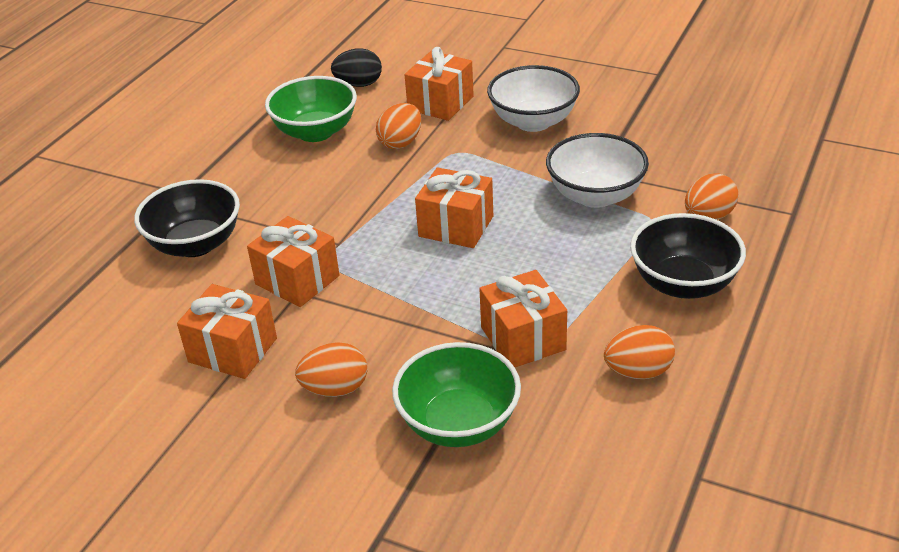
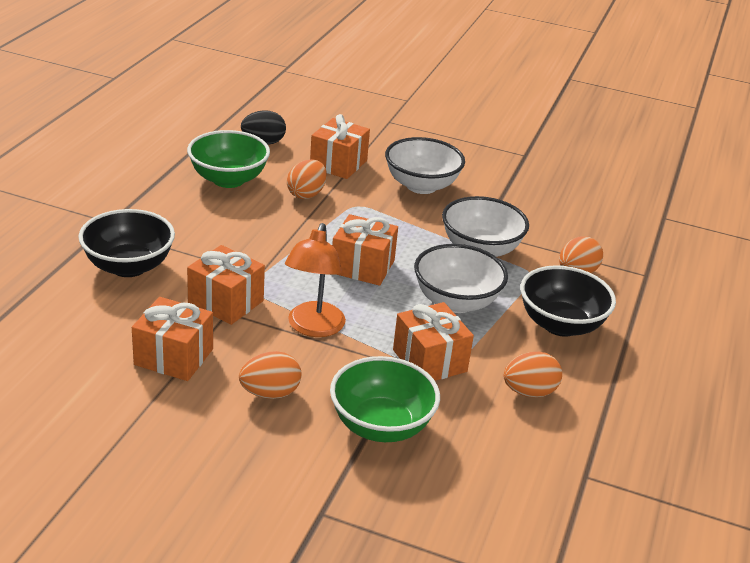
camera: 10 degrees left, 5 degrees down
(392, 305) = (313, 328): none -> orange lamp
(560, 262) = (456, 302): none -> white bowl

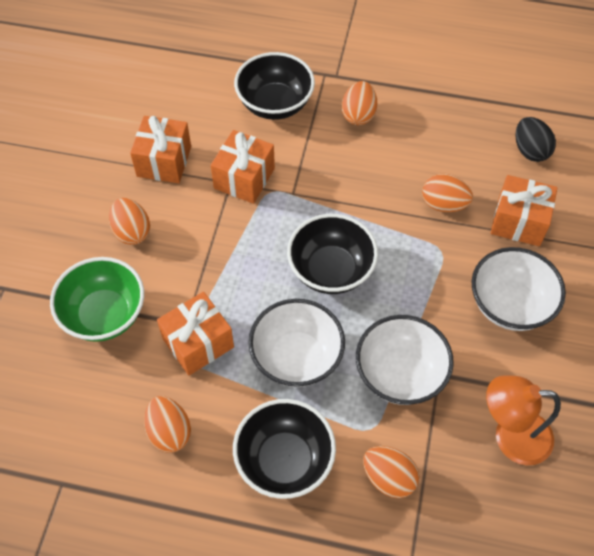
camera: 85 degrees right, 25 degrees up
(173, 218) = (358, 115): none -> orange egg
(228, 179) = (443, 138): green bowl -> none
(313, 328) = (224, 246): orange lamp -> orange lamp (510, 436)
(362, 267) = (331, 270): orange gift -> black bowl

